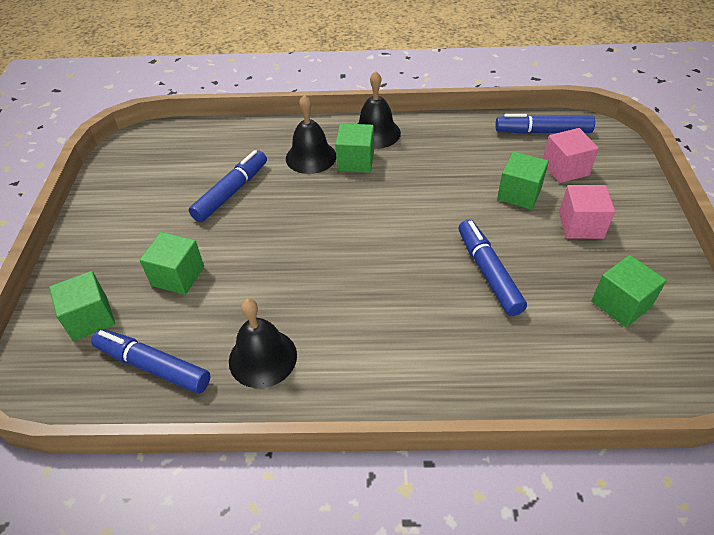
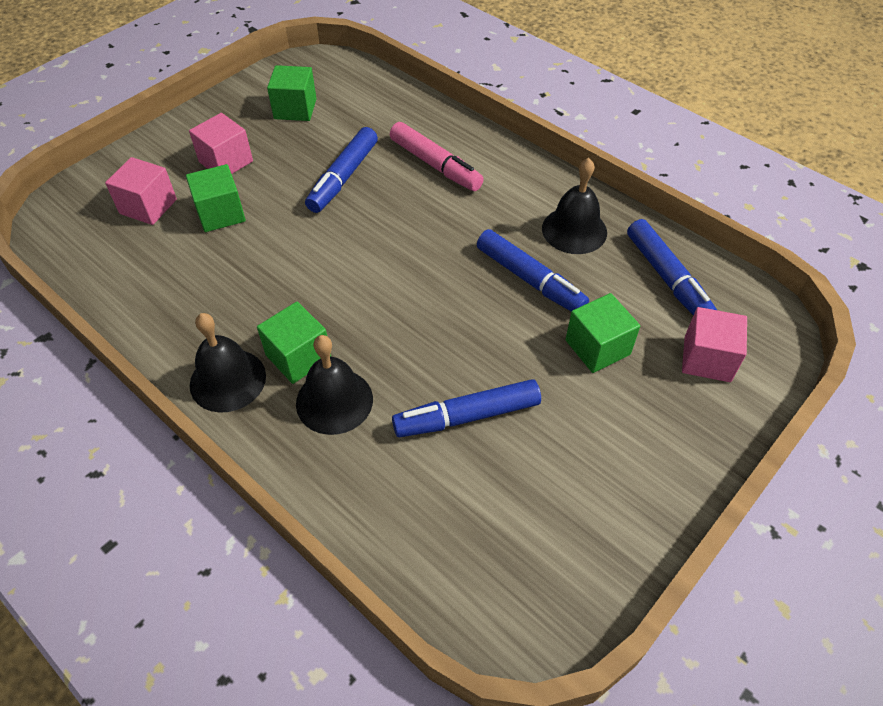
camera: 140 degrees left, 5 degrees up
(90, 318) = (707, 359): green cube -> pink cube
(439, 337) = (435, 165): none -> pink marker
(542, 132) = (91, 252): blue marker -> blue marker (530, 279)

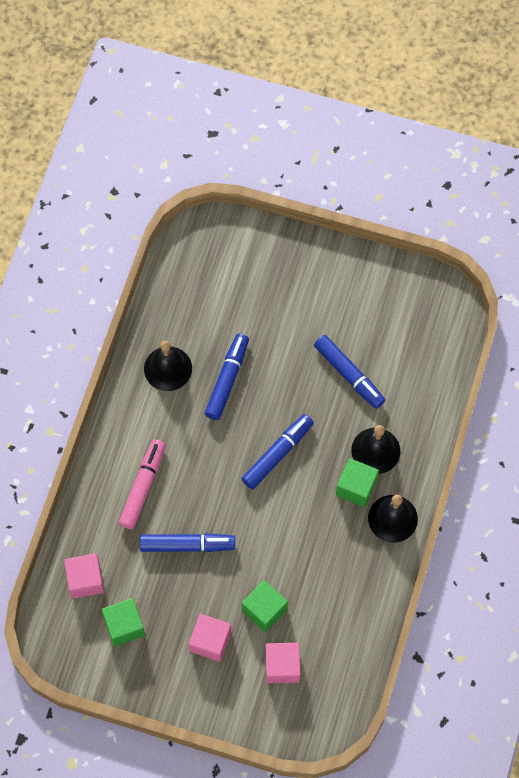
camera: 115 degrees left, 15 degrees up
(597, 347) = (264, 322): green cube -> none
(667, 278) = (186, 299): blue marker -> blue marker (277, 454)
(707, 359) = (243, 261): pink cube -> pink cube (85, 580)

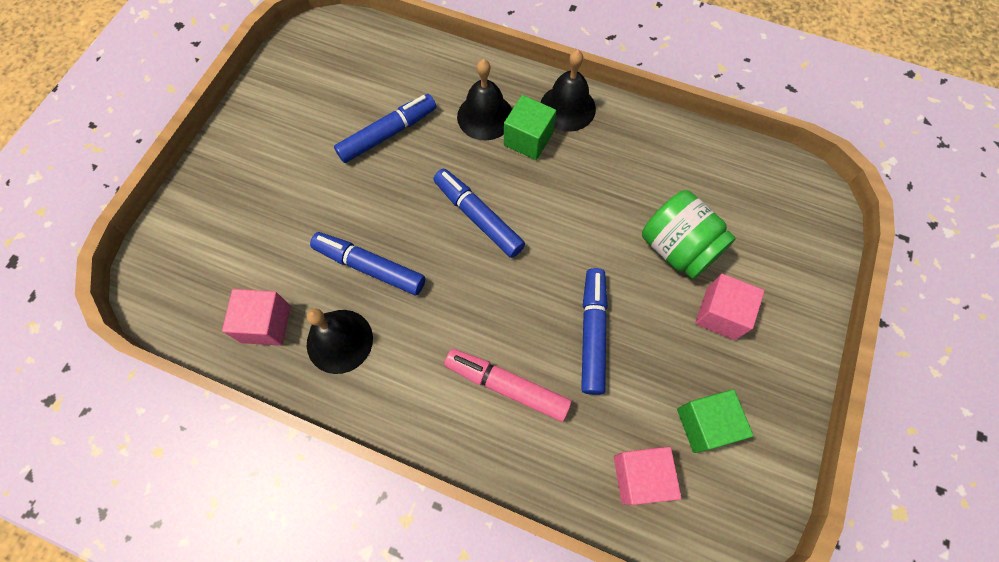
camera: 85 degrees left, 0 degrees up
(264, 610) = (678, 248): green cube -> green jar
(282, 666) = (747, 234): pink cube -> pink cube (266, 324)

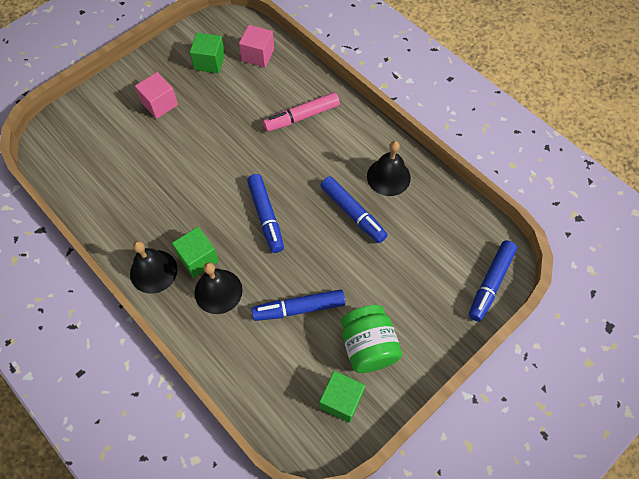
camera: 155 degrees left, 5 degrees down
(266, 324) = (431, 205): pink cube -> none
(308, 72) = (341, 400): none -> green cube
(507, 386) = (301, 117): pink marker -> pink marker turned 105 degrees clockwise
(592, 333) = (238, 123): blue marker -> blue marker (490, 283)
(678, 248) = (154, 146): green jar -> green jar (368, 346)

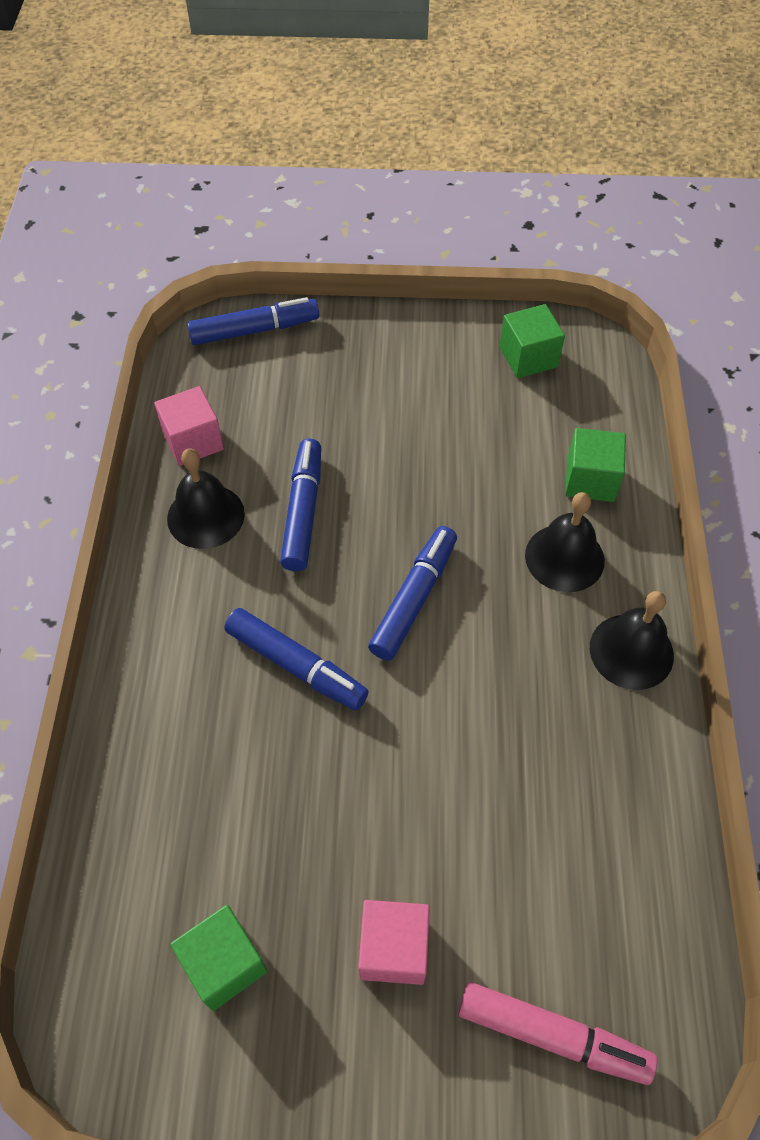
camera: 135 degrees left, 5 degrees down
(198, 258) = (555, 618): green cube -> green cube (590, 480)
(258, 55) = (133, 893): pink cube -> pink cube (193, 441)
(299, 308) = (485, 464): blue marker -> blue marker (296, 665)
(301, 117) = (205, 702): pink marker -> pink marker (552, 1035)
(368, 346) = (449, 376): green jar -> none

